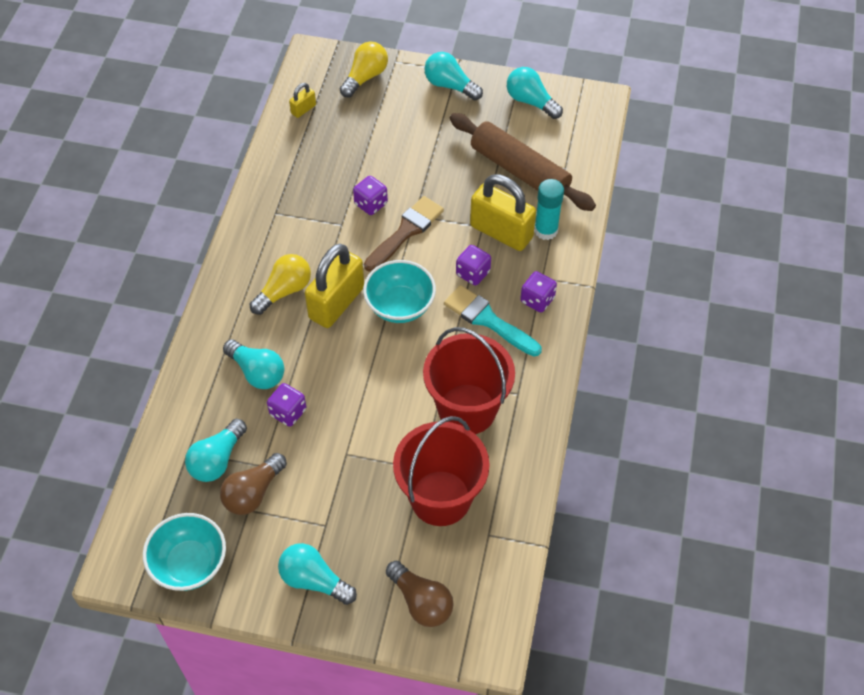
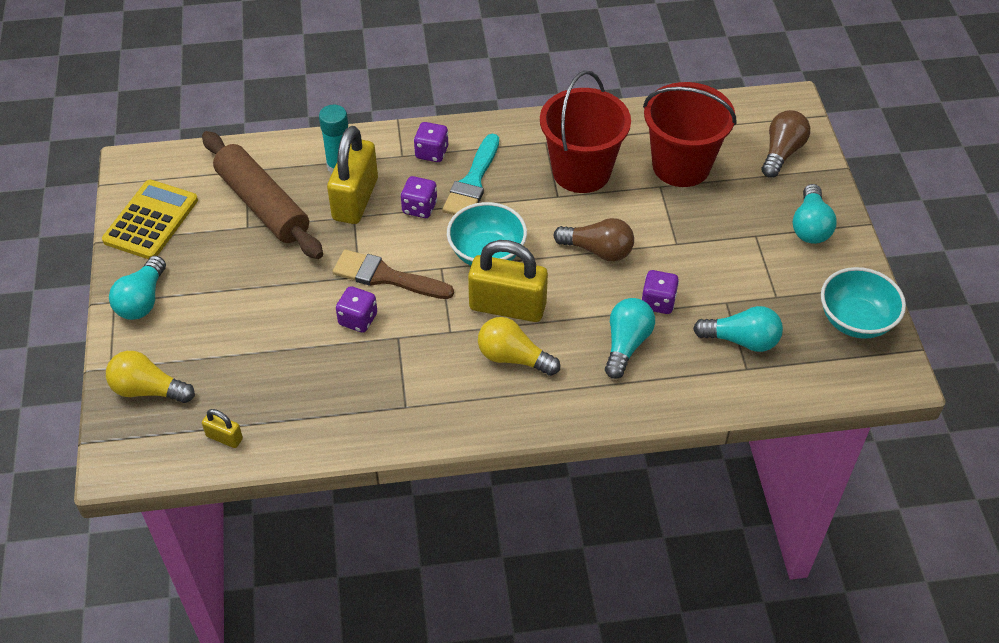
camera: 110 degrees left, 5 degrees down
(253, 492) = (757, 299): brown light bulb -> brown light bulb (598, 250)
(520, 170) = (262, 205): brown rolling pin -> brown rolling pin turned 60 degrees counterclockwise
(531, 102) = (151, 220): turquoise light bulb -> yellow calculator

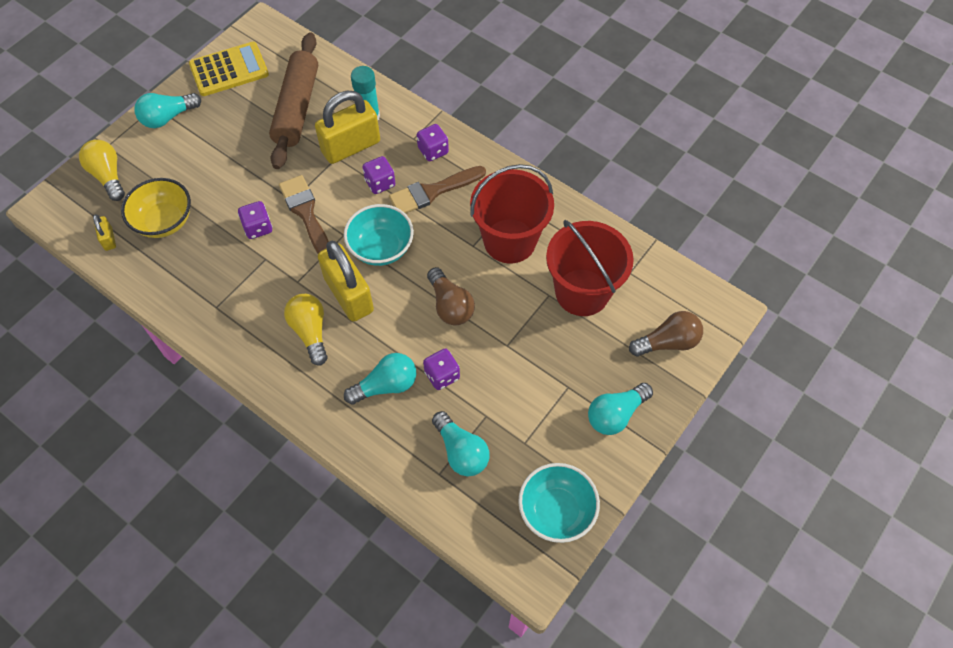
camera: 45 degrees right, 10 degrees up
(261, 382) = (164, 221): none -> yellow bowl
(472, 182) = (432, 191): turquoise brush -> brown brush

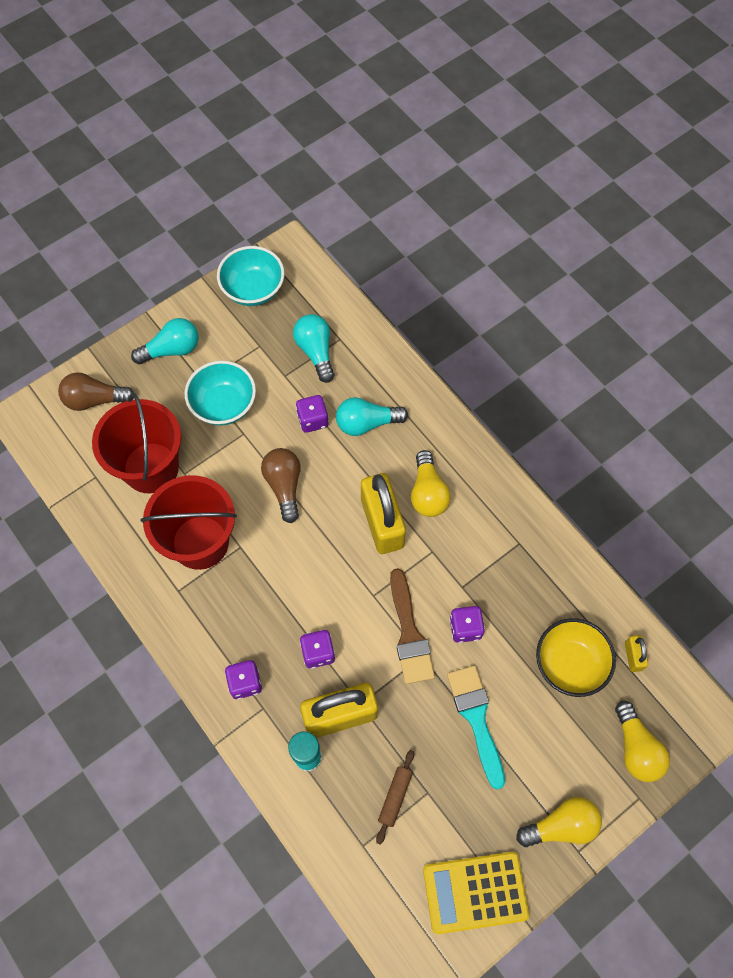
camera: 165 degrees left, 5 degrees up
(168, 117) = (561, 825): turquoise light bulb -> yellow light bulb
(240, 167) = (476, 719): none -> turquoise brush
(296, 108) = (395, 797): brown rolling pin -> brown rolling pin, size x0.43
(381, 248) = (337, 568): turquoise bowl -> turquoise bowl (224, 405)
(432, 191) = (262, 625): brown brush -> none

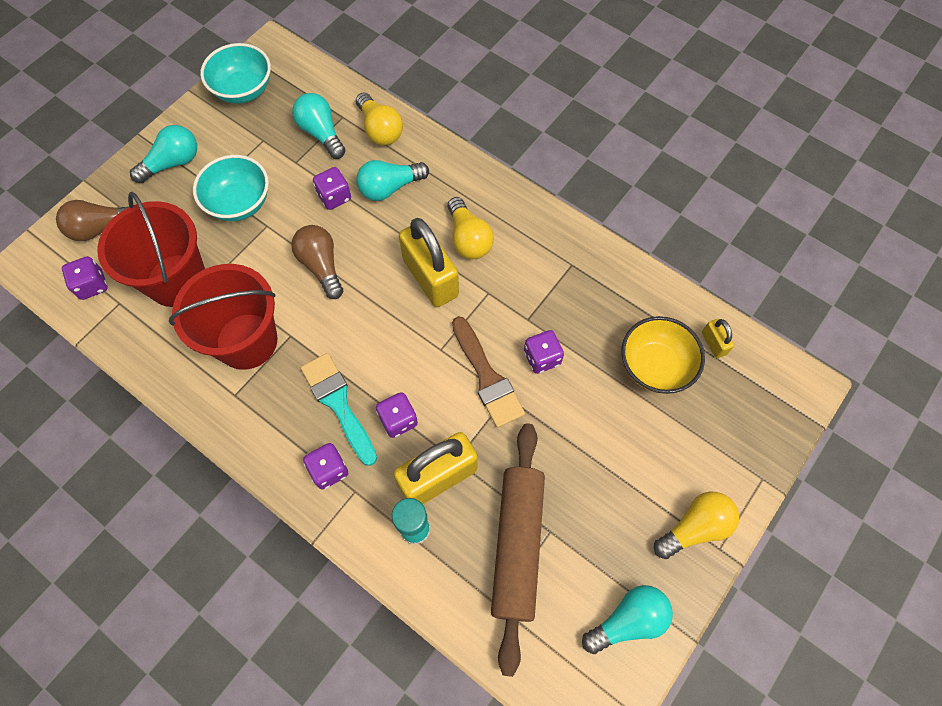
camera: 15 degrees left, 0 degrees up
(75, 454) = (92, 285): none -> purple dice
(395, 797) = (517, 545): brown rolling pin -> brown rolling pin, size x2.32
(475, 892) = (627, 620): yellow calculator -> turquoise light bulb
(476, 719) = (578, 443): turquoise brush -> turquoise brush (338, 403)
(636, 748) = (744, 430): yellow light bulb -> yellow light bulb (380, 129)

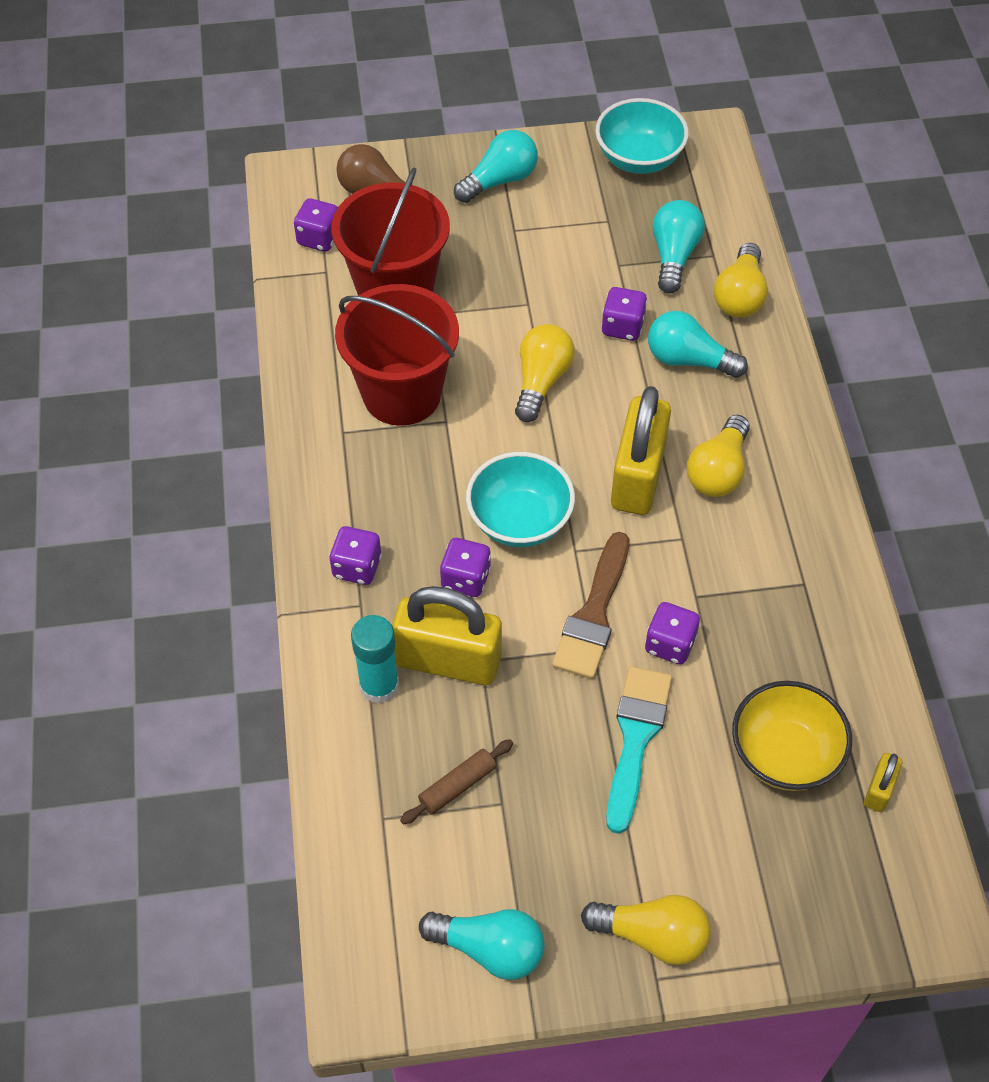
camera: 45 degrees right, 10 degrees down
(172, 163) = (499, 180): turquoise light bulb -> turquoise light bulb turned 45 degrees counterclockwise
(239, 203) = (524, 264): turquoise bowl -> turquoise bowl (519, 520)
(321, 266) = (541, 381): brown light bulb -> yellow light bulb
(338, 403) = (426, 517): turquoise brush -> turquoise brush (635, 738)
(517, 545) = (457, 786): brown rolling pin -> brown rolling pin, size x0.43

